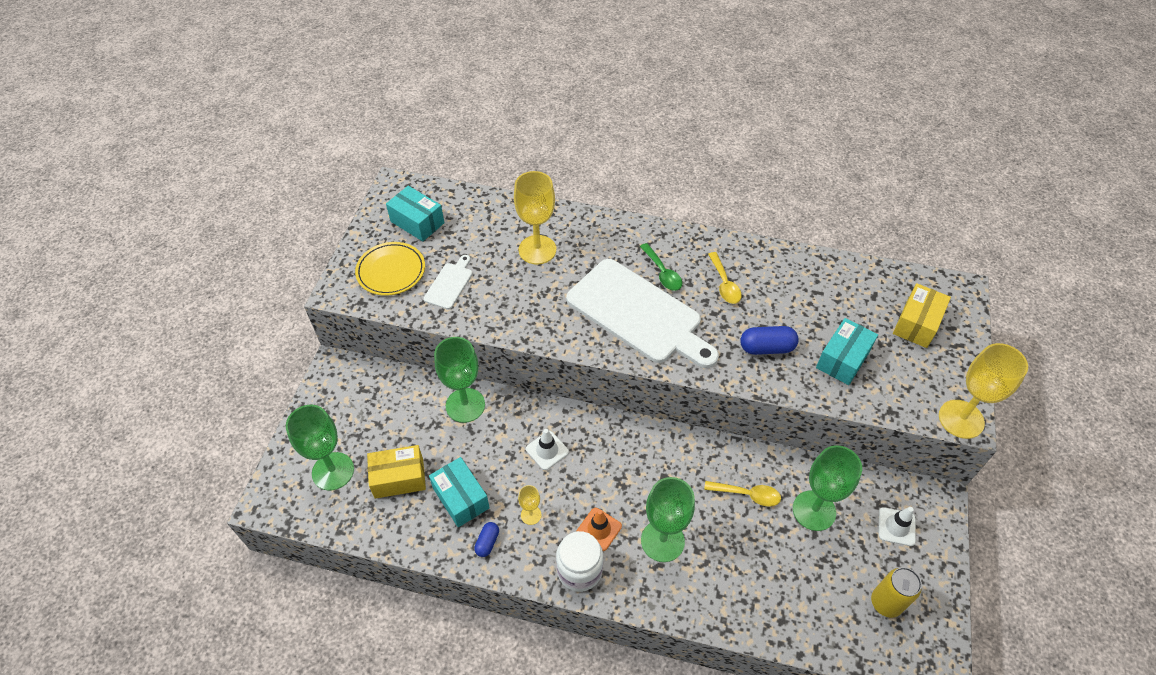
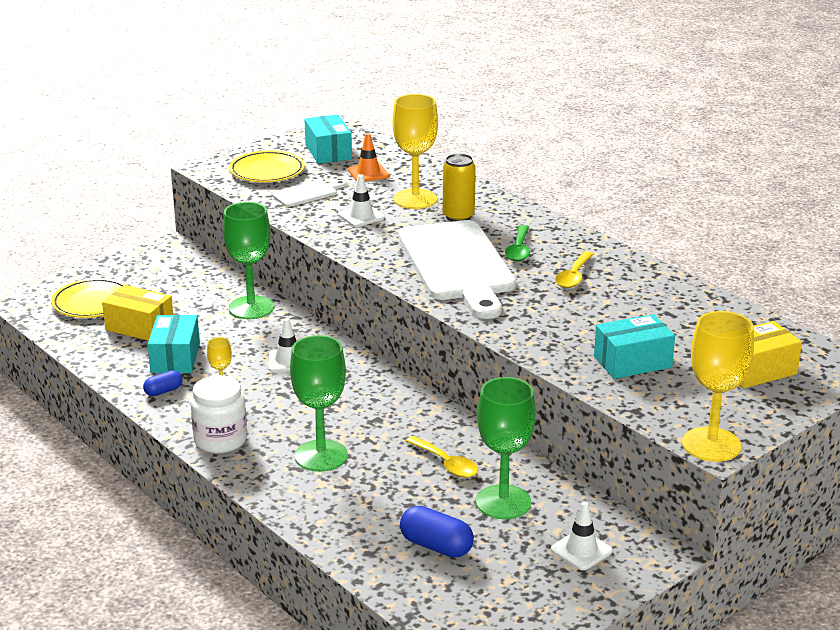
camera: 35 degrees right, 25 degrees down
(333, 471) = (92, 302): green goblet -> yellow plate
(517, 291) = (361, 216): none -> white traffic cone
(599, 529) = (271, 424): orange traffic cone -> orange traffic cone (368, 173)
(766, 348) = (559, 327): blue capsule -> blue capsule (436, 546)
(886, 603) = (496, 591): yellow can -> yellow can (458, 217)

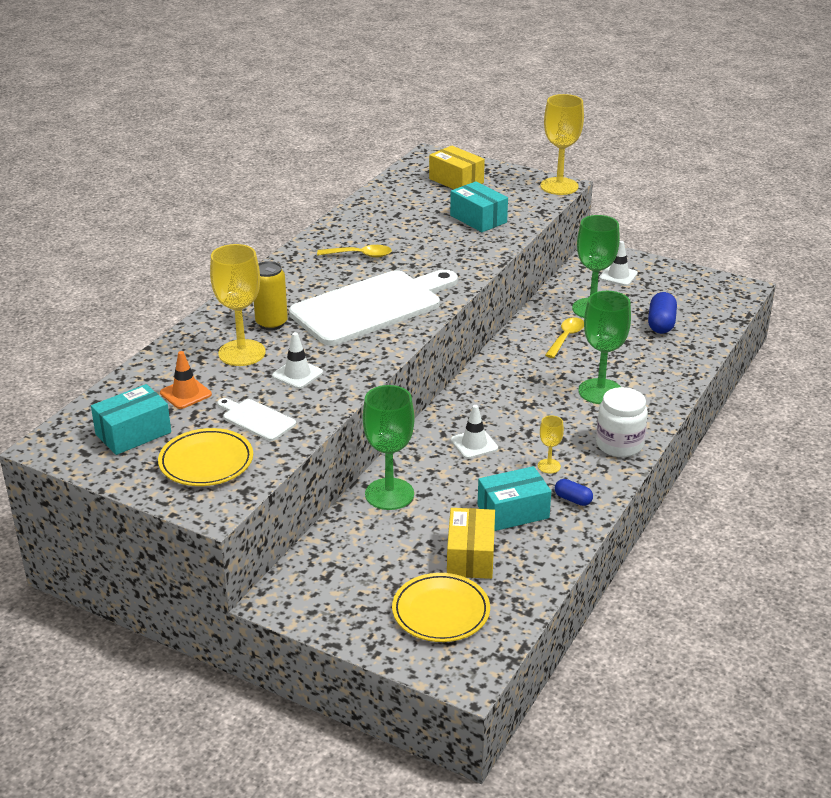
camera: 110 degrees left, 5 degrees up
(519, 250) = (325, 284): green spoon -> none

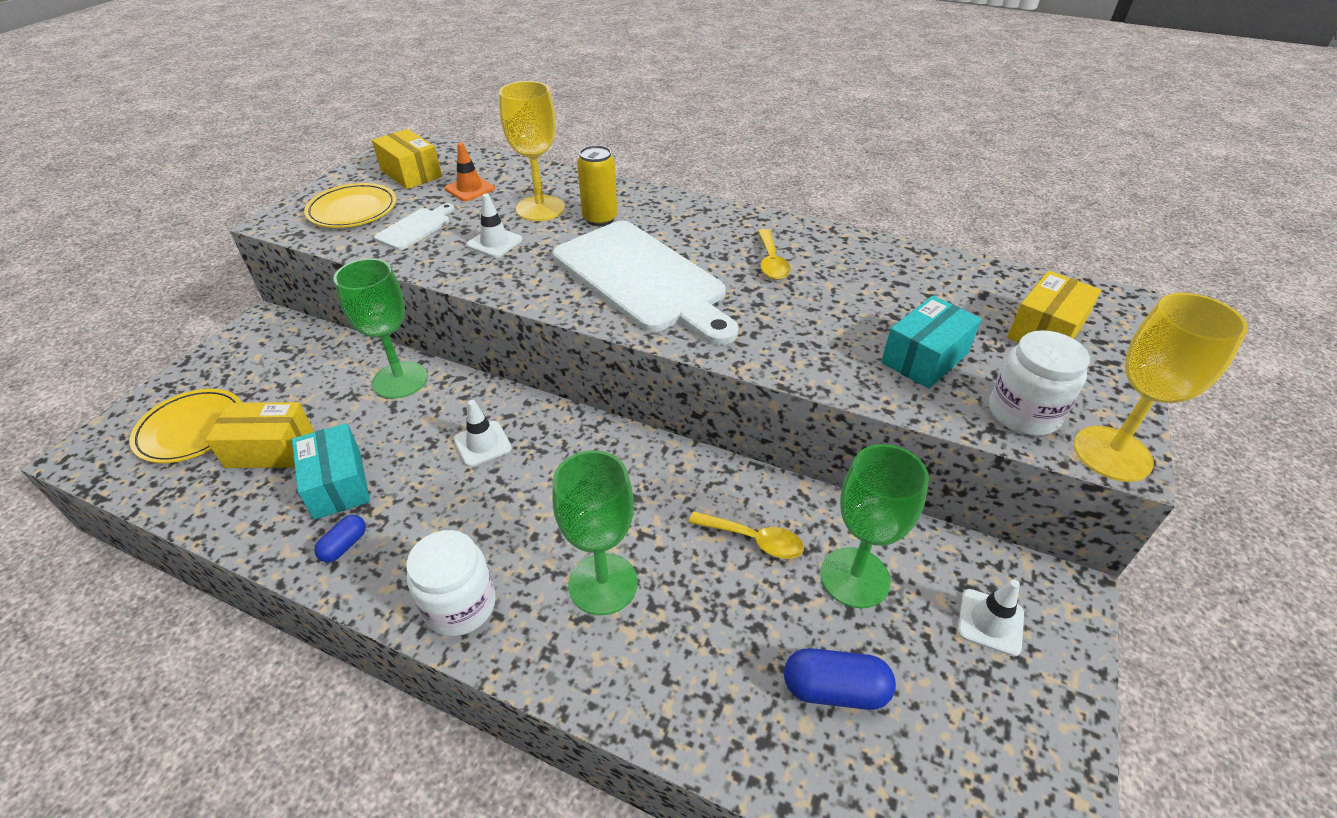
camera: 85 degrees right, 10 degrees up
(133, 433) = (411, 173): turquoise box -> yellow box
(528, 201) = (1023, 413): none -> white jar
(549, 466) = (423, 519): yellow goblet -> none

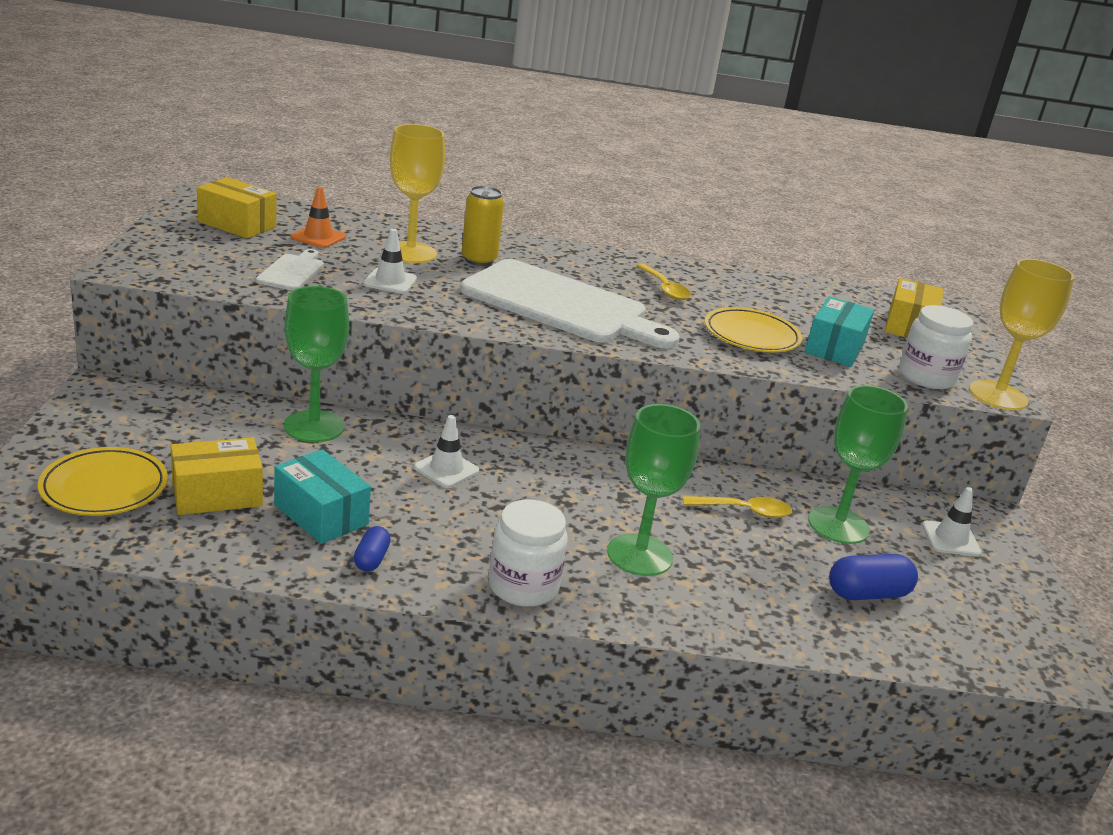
camera: 25 degrees left, 15 degrees down
(353, 210) = (203, 258): yellow plate -> yellow plate (751, 335)

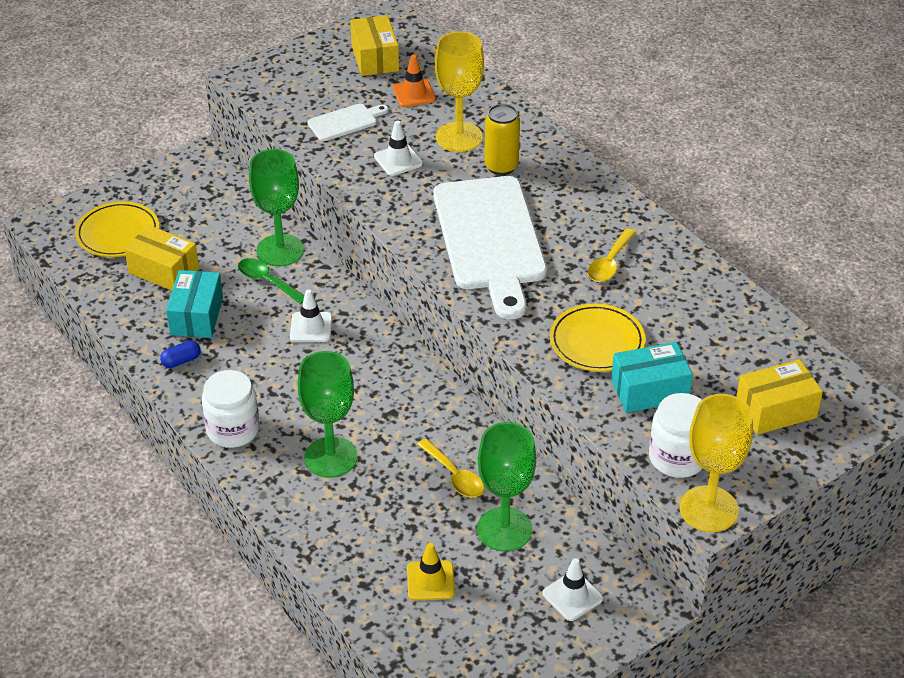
camera: 55 degrees right, 15 degrees up
(343, 454) = (267, 281): none -> green spoon
(867, 594) = (430, 581): blue capsule -> yellow traffic cone

